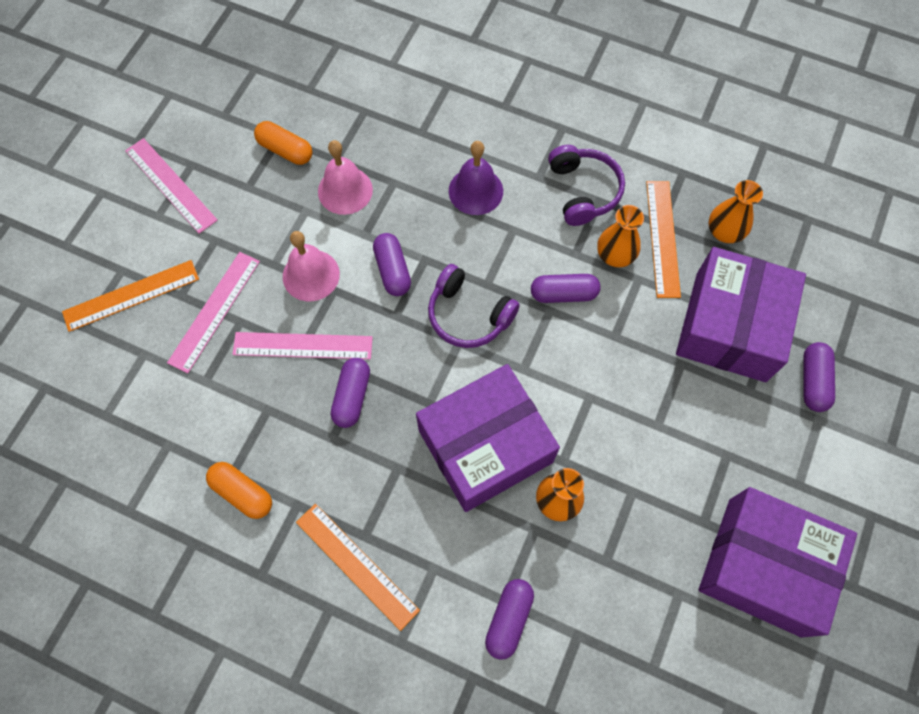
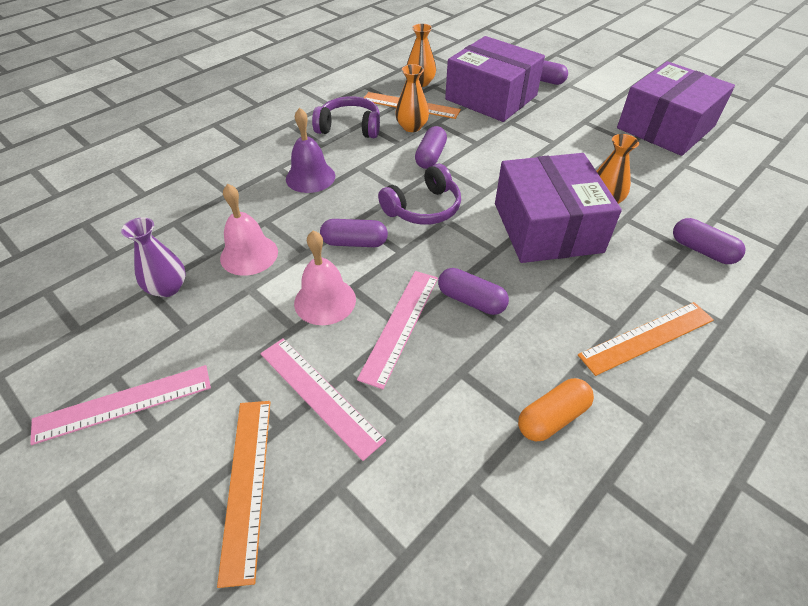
camera: 70 degrees left, 20 degrees down
(285, 150) = (167, 288): orange capsule -> purple vase

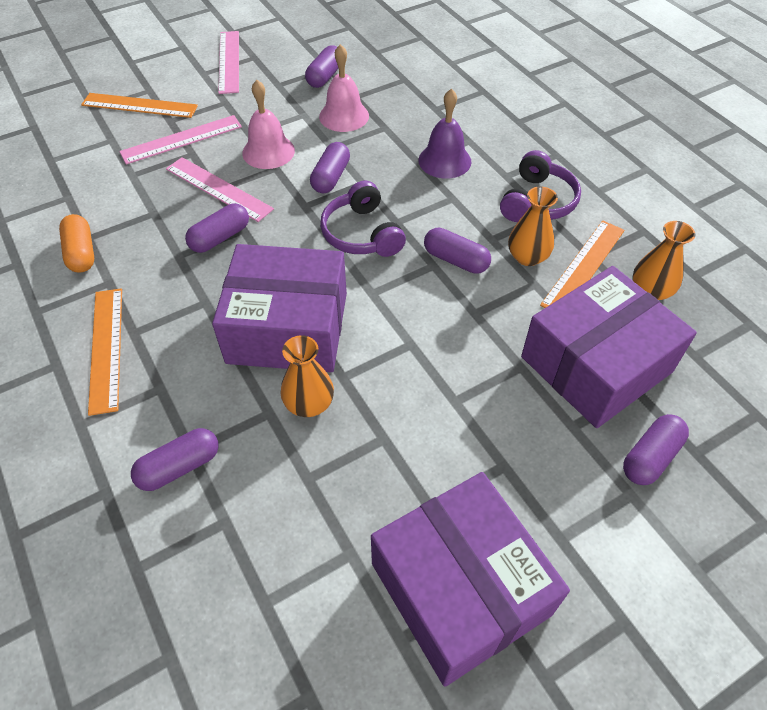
camera: 105 degrees right, 5 degrees up
(167, 288) = (325, 76): purple vase -> purple capsule

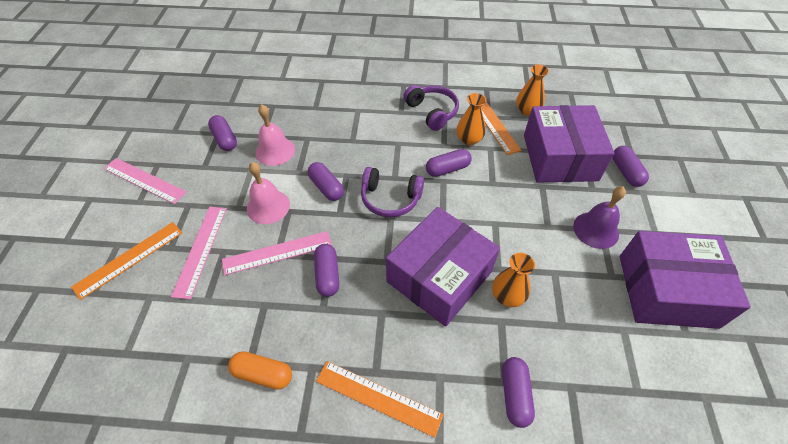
camera: 55 degrees left, 0 degrees up
(444, 160) = (364, 129): purple bell -> purple bell (596, 230)

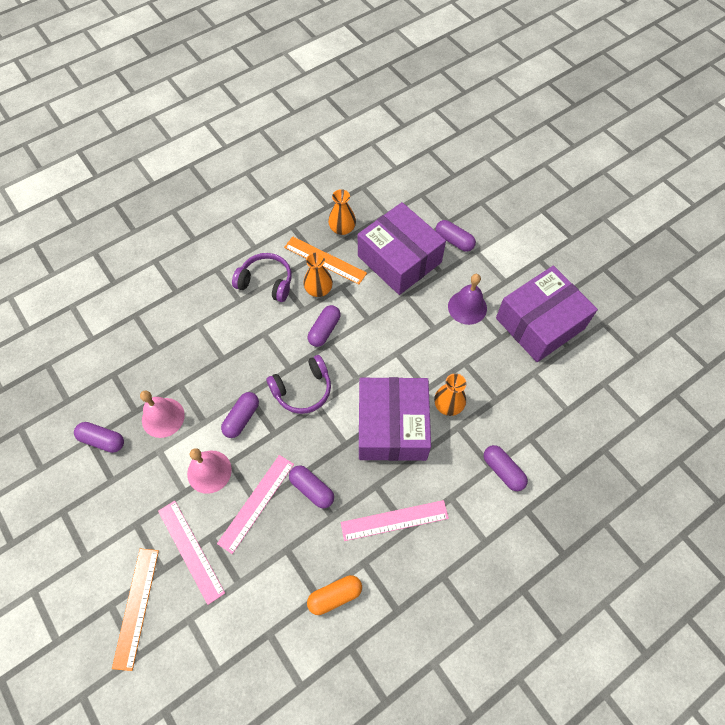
camera: 40 degrees left, 10 degrees up
(144, 180) = (68, 535): pink ruler -> pink ruler (394, 520)
(326, 187) = (242, 418): purple capsule -> purple capsule turned 75 degrees counterclockwise
(378, 397) = (424, 544): orange ruler -> none

